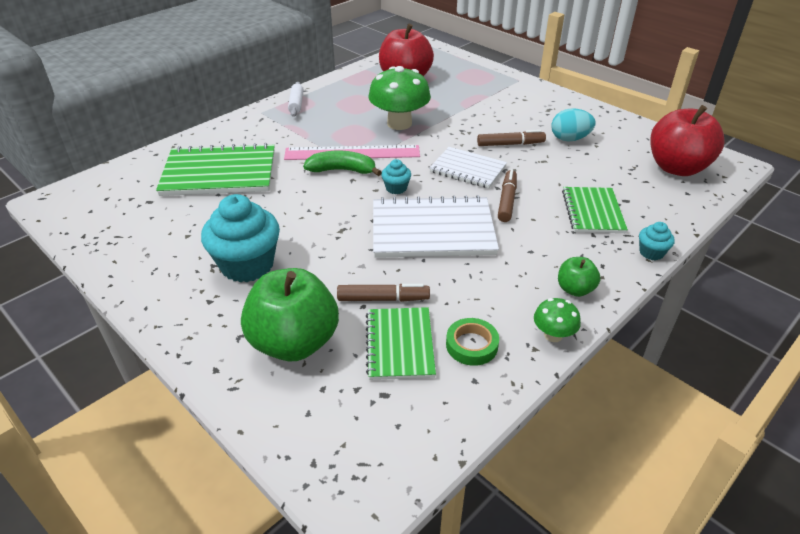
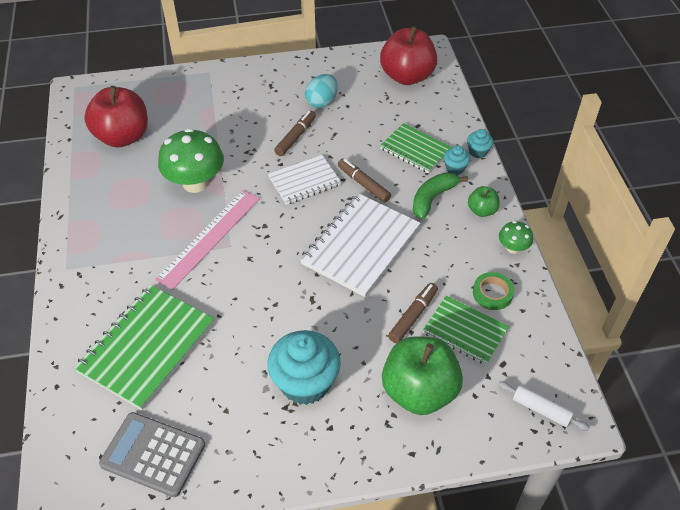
camera: 55 degrees left, 10 degrees up
(122, 219) = (153, 454): none -> grey calculator
(296, 104) = (80, 235): white rolling pin -> white rolling pin (541, 409)
(342, 170) = (229, 258): green banana -> green banana (432, 198)
(396, 188) = (288, 237): turquoise cupcake -> turquoise cupcake (455, 168)

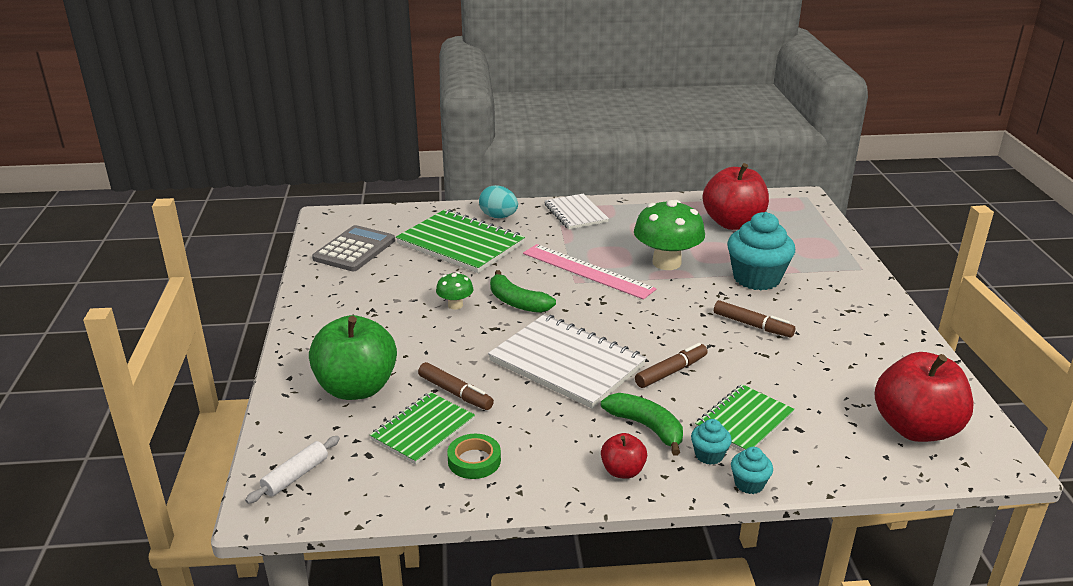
camera: 95 degrees right, 20 degrees down
(267, 286) = (517, 302): none -> green banana
(304, 181) = (674, 329): white notebook -> white notebook (575, 213)
(305, 383) = (394, 320): turquoise cupcake -> turquoise cupcake (756, 278)
(322, 102) = (828, 347): turquoise egg -> turquoise egg (498, 217)
(482, 210) = (622, 471): green apple -> red apple
(513, 248) = (549, 492): green mushroom -> green mushroom (455, 305)

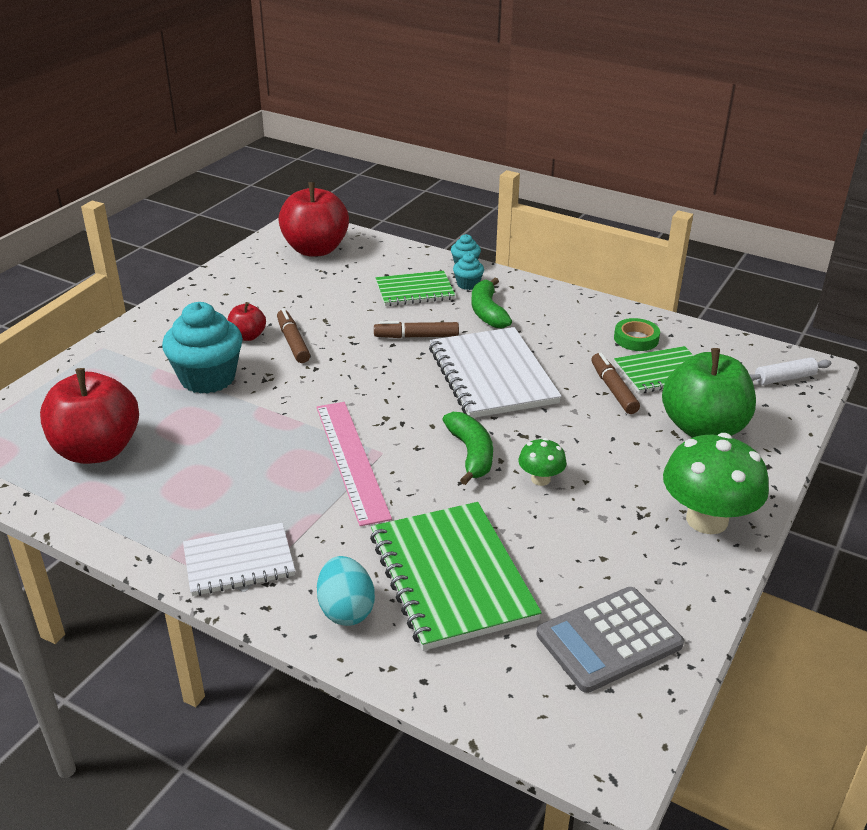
camera: 145 degrees left, 5 degrees up
(575, 213) = (239, 561): white notebook -> white notebook turned 60 degrees clockwise
(622, 471) = (536, 297): red apple -> red apple (248, 336)
(666, 263) = (256, 432): green mushroom -> green mushroom (707, 520)

